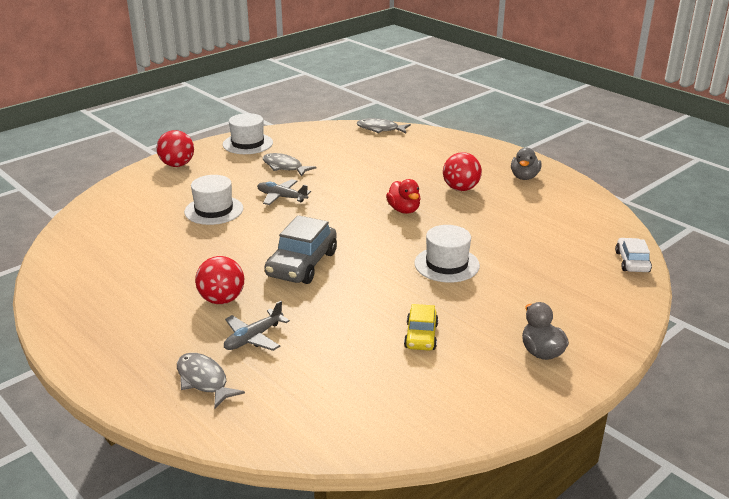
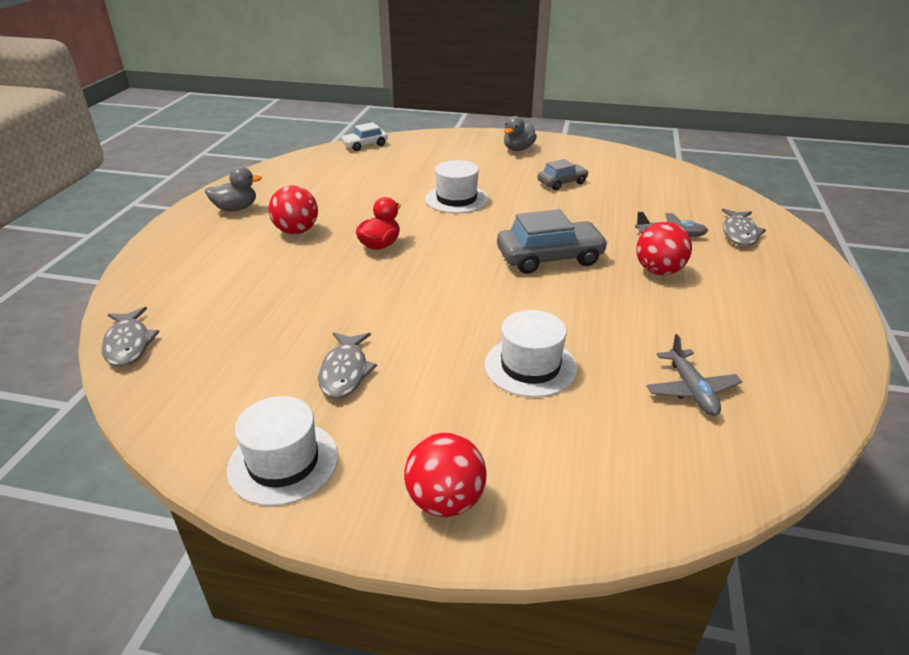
camera: 125 degrees left, 5 degrees up
(281, 197) = (436, 330): grey plane -> grey plane (691, 390)
(421, 336) = (562, 183): yellow car -> grey car

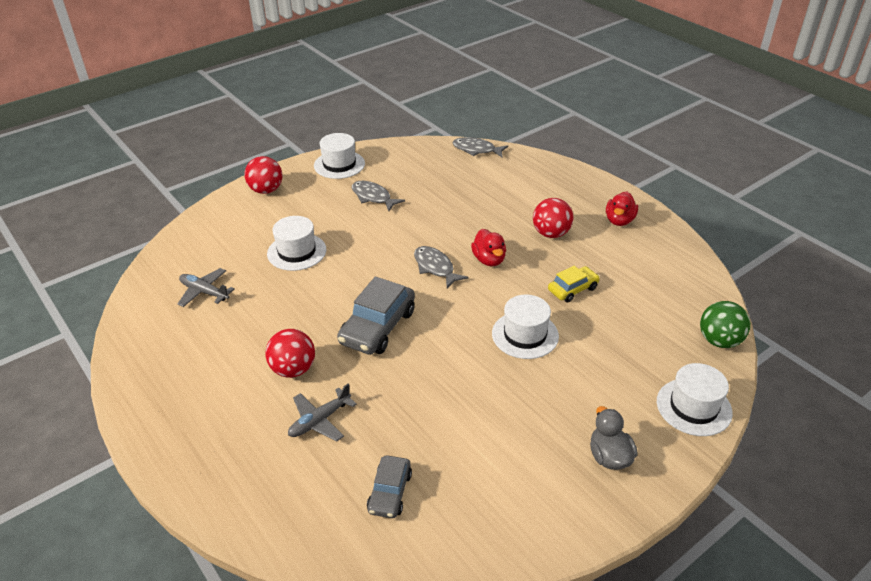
camera: 130 degrees right, 5 degrees up
(236, 208) = (619, 221): grey duck -> red duck
(365, 145) = (719, 341): white car -> green ball
(373, 199) = (573, 289): none -> yellow car
(440, 140) = (694, 407): none -> white hat
(562, 183) = (488, 428): grey car -> grey car (390, 492)
(739, 233) = (265, 473): grey fish -> grey fish (435, 267)

